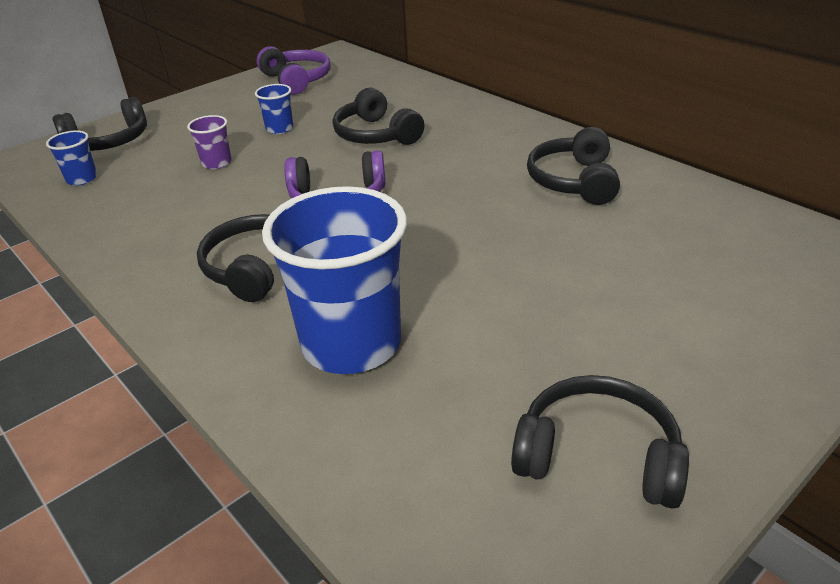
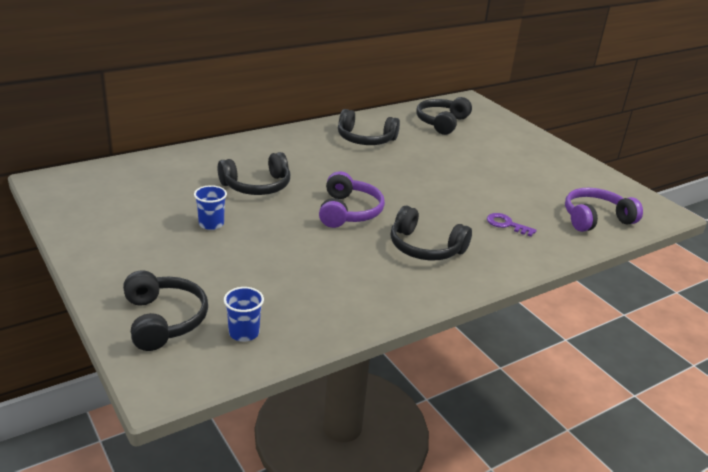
camera: 85 degrees left, 5 degrees down
(216, 163) = (259, 257): purple cup -> none
(296, 80) = (103, 207): purple headphones -> purple headphones (595, 219)
(351, 343) = (506, 224): blue cup -> purple key
(597, 456) = (580, 182): black headphones -> black headphones (442, 122)

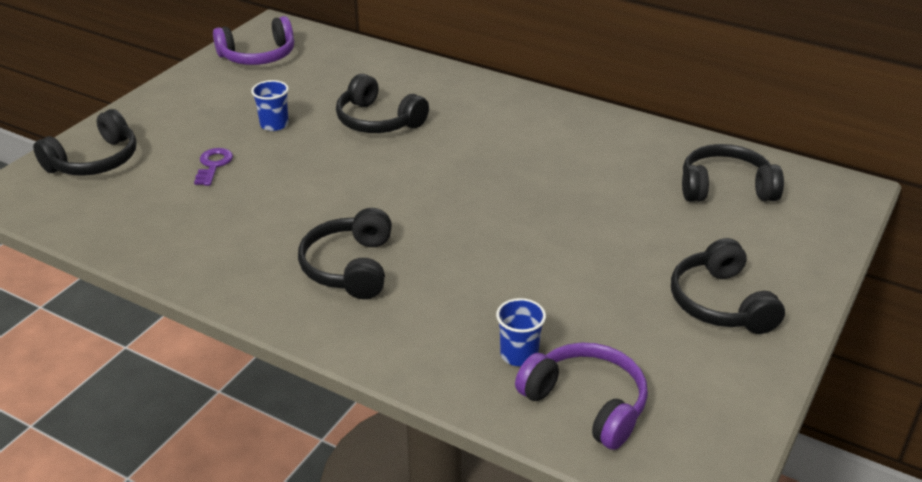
camera: 65 degrees right, 5 degrees up
(244, 333) = (100, 206): blue cup -> blue cup (519, 354)
(348, 211) = (381, 192): purple headphones -> purple headphones (258, 56)
(365, 139) = (584, 147): black headphones -> black headphones (720, 303)
(506, 224) = (475, 318): purple key -> purple key (213, 165)

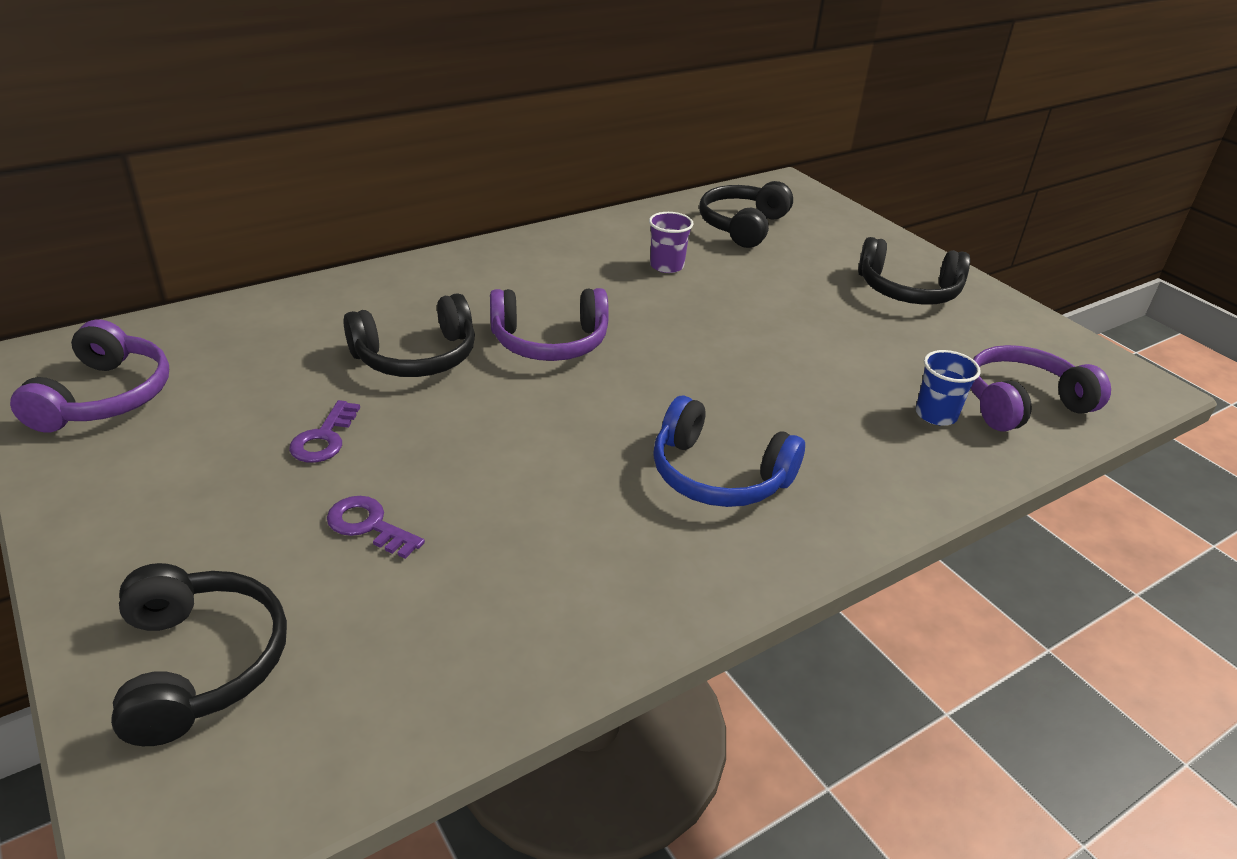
camera: 65 degrees left, 0 degrees up
(274, 124) = (324, 438): blue cup -> purple key
(350, 267) = (718, 475): black headphones -> blue headphones
(443, 158) = (549, 342): none -> purple headphones
(605, 172) = (667, 266): none -> purple cup

